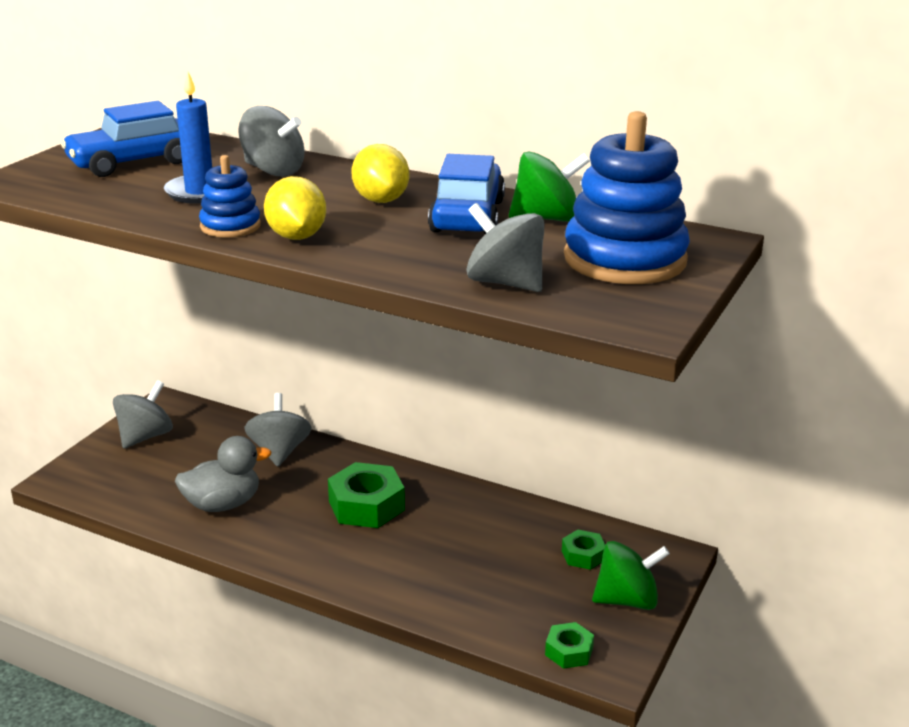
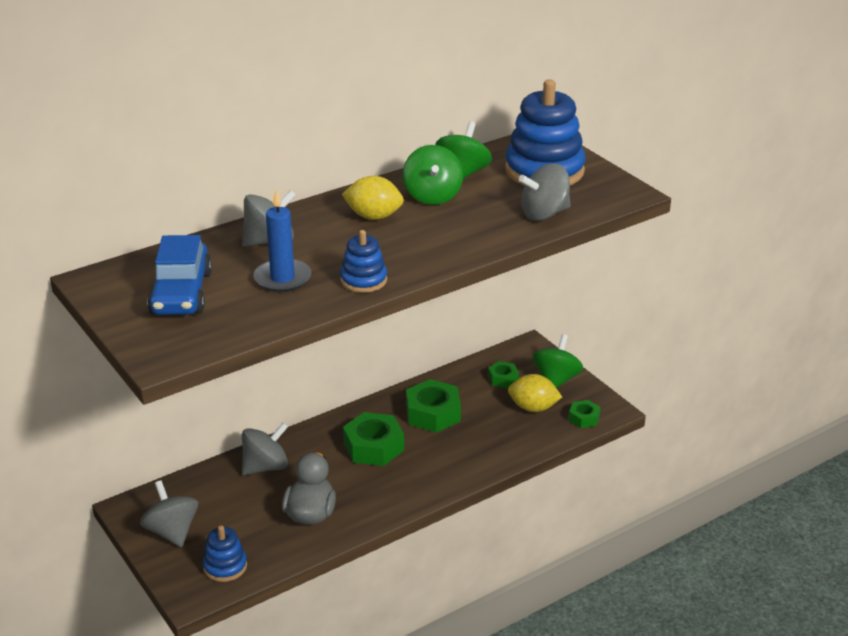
camera: 60 degrees left, 5 degrees up
(111, 483) = (225, 566): none -> blue stacking toy
(279, 451) = (265, 467): grey spinning top -> grey spinning top turned 120 degrees clockwise
(296, 237) = (408, 261): yellow lemon -> yellow lemon (533, 408)
(463, 525) = (433, 413): none -> green nut
(467, 216) = (432, 196): blue car -> green spinning top

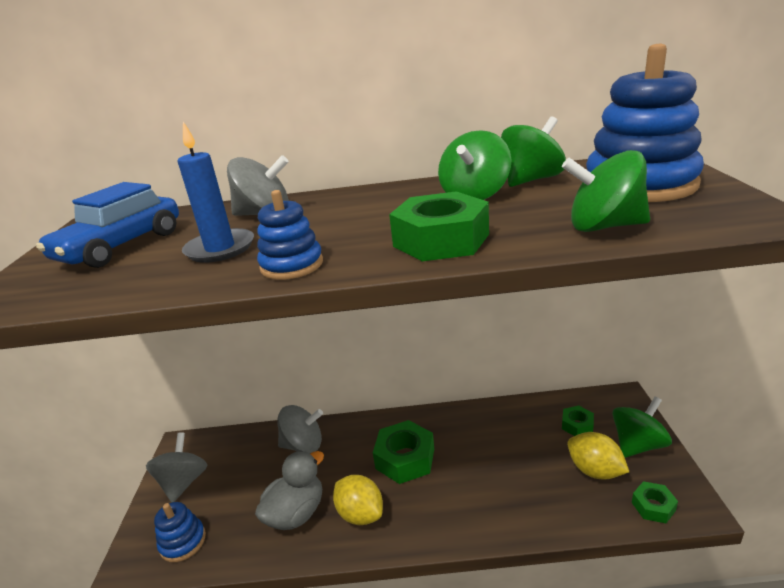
camera: 35 degrees right, 5 degrees down
(373, 216) = (389, 206): yellow lemon -> yellow lemon (360, 514)
(433, 413) = (483, 441): green nut -> green nut (441, 240)
(544, 214) = (604, 227): grey spinning top -> green spinning top

